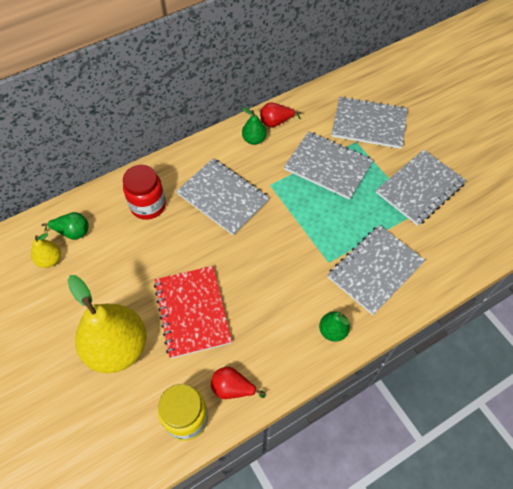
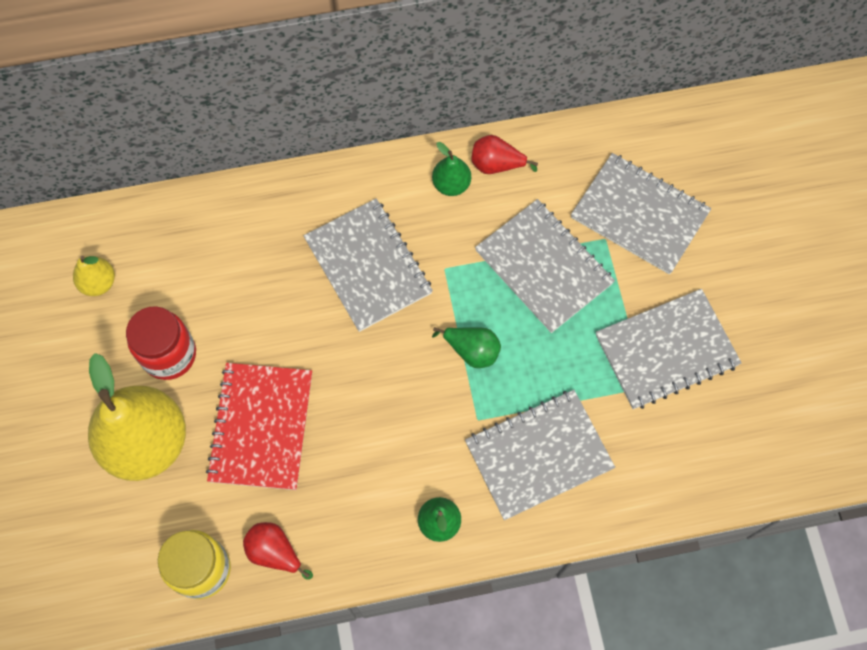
camera: 20 degrees right, 10 degrees up
(72, 232) = (141, 250): green pear -> green pear (471, 351)
(148, 206) = (257, 244): red jar -> red jar (169, 354)

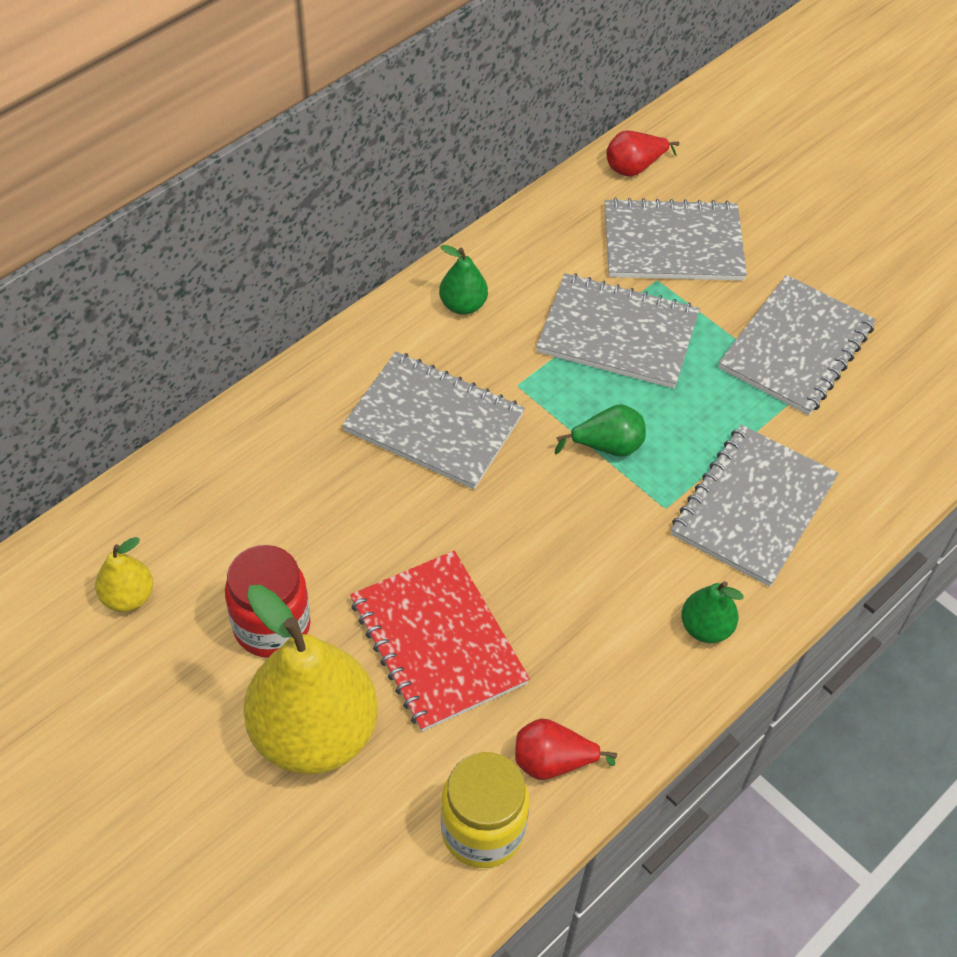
camera: 35 degrees left, 15 degrees down
(496, 165) = (496, 266): red pear -> red pear (634, 167)

